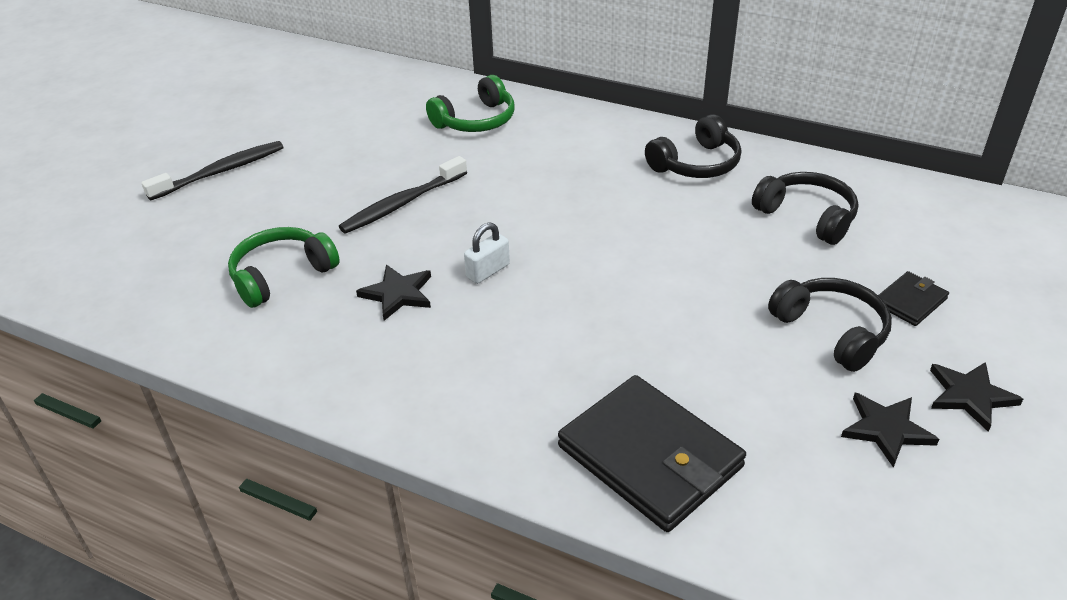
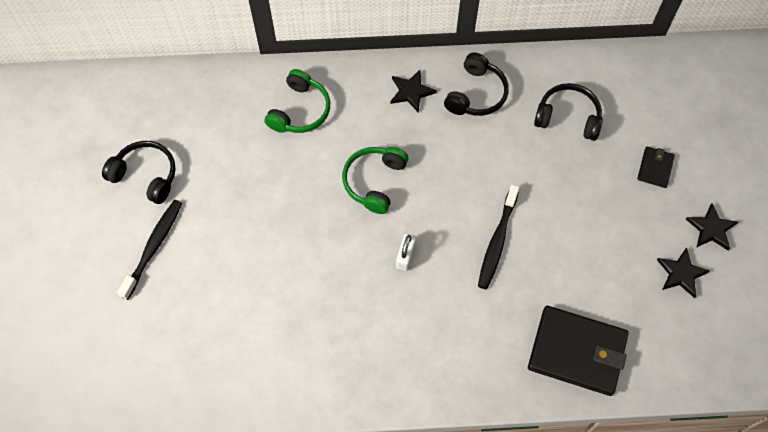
camera: 30 degrees left, 25 degrees up
(282, 275) = (278, 322): green headphones -> green headphones (374, 182)
(398, 294) = (364, 302): black star -> black star (411, 91)
(402, 204) = (308, 220): black toothbrush -> black toothbrush (497, 241)
(831, 331) = (624, 213): black headphones -> black headphones (146, 175)

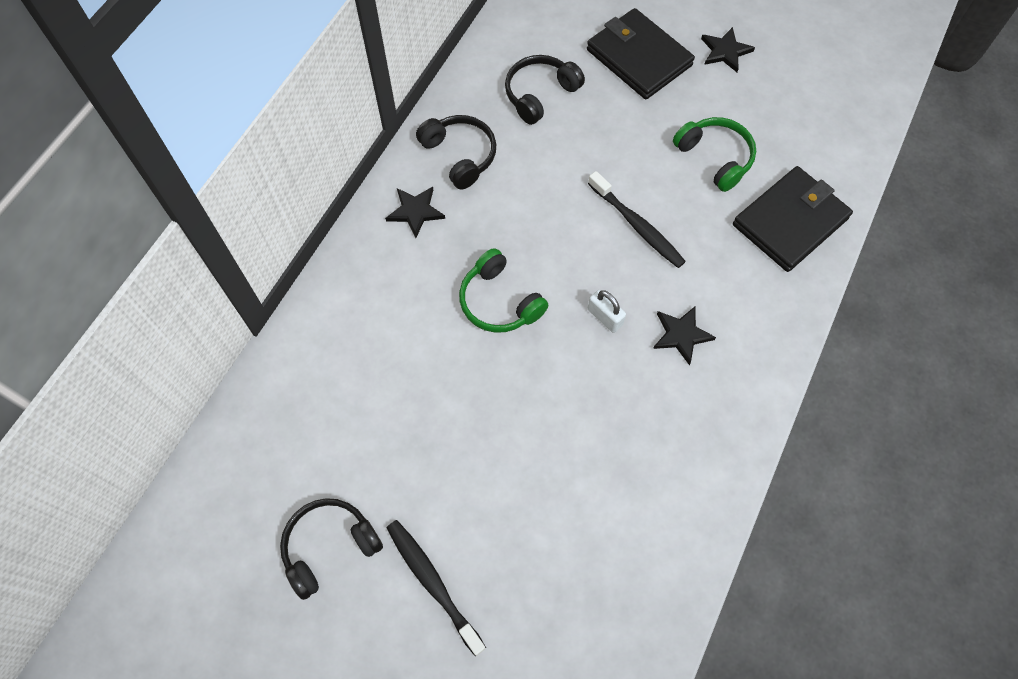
camera: 60 degrees left, 0 degrees up
(300, 110) = (361, 331): green headphones -> green headphones (715, 158)
(655, 168) = (638, 57): black wallet -> black wallet, size x2.11
(681, 273) = (756, 98): black star -> black star (681, 335)

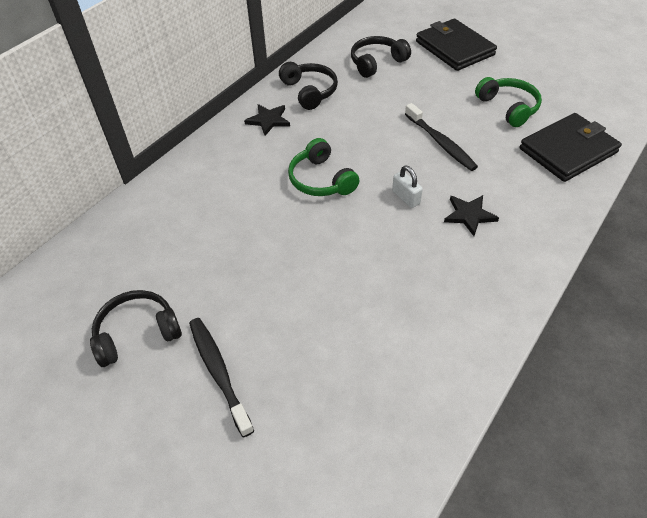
camera: 10 degrees right, 15 degrees down
(725, 51) = (521, 49): black star -> none

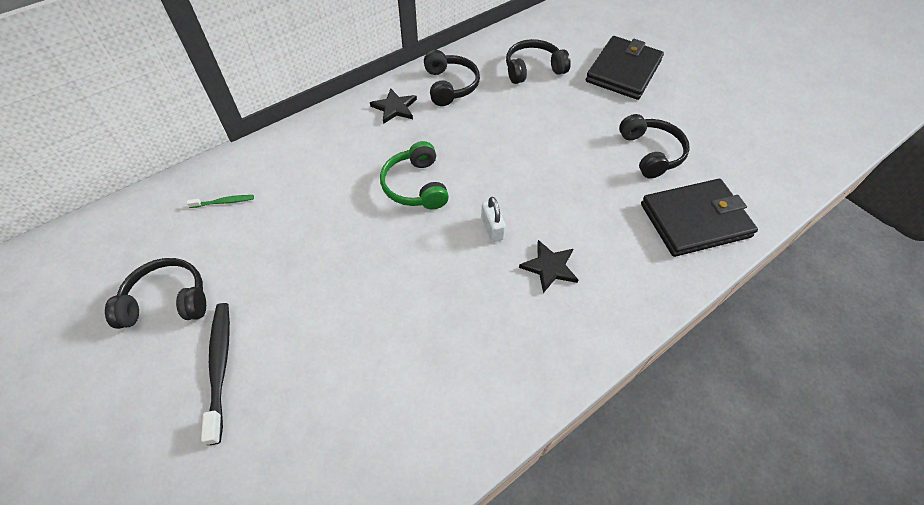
camera: 15 degrees right, 5 degrees up
(147, 236) = (224, 202): none -> green toothbrush
(440, 143) = (558, 175): black toothbrush -> none
(454, 48) = (623, 71): black wallet -> black wallet turned 45 degrees clockwise
(508, 107) = (650, 153): green headphones -> black headphones

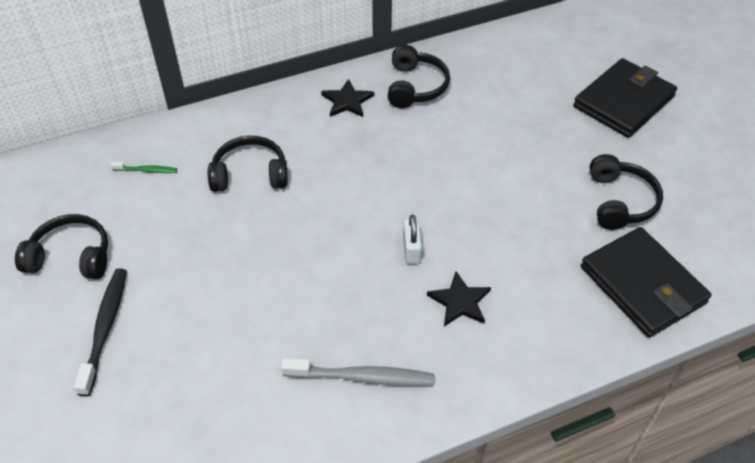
camera: 15 degrees right, 5 degrees down
(415, 186) = (344, 190): green headphones -> none
(485, 358) = (362, 377): none -> grey toothbrush
(533, 69) = (516, 83): black headphones -> black headphones (250, 174)
(695, 220) = (642, 285): black wallet -> black wallet turned 60 degrees clockwise

